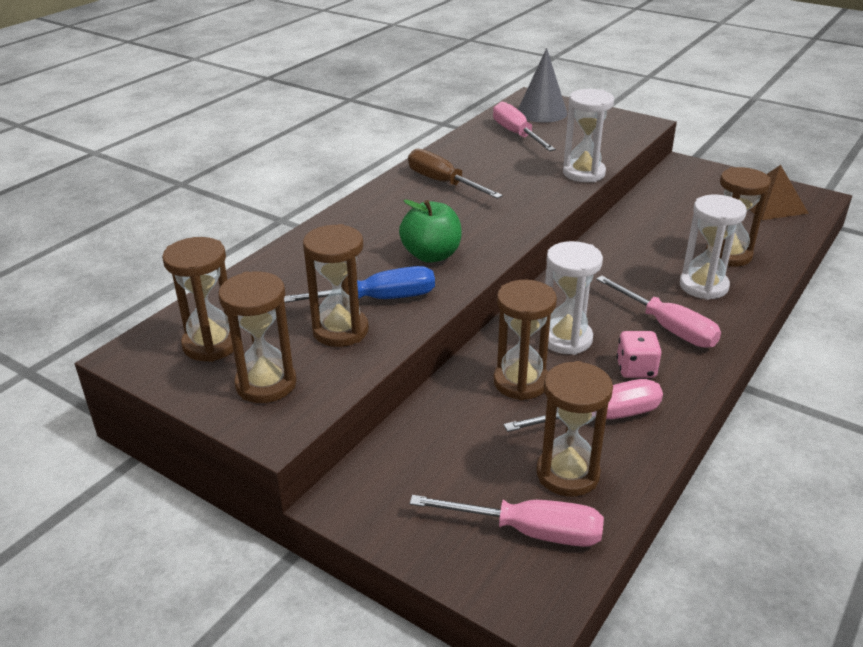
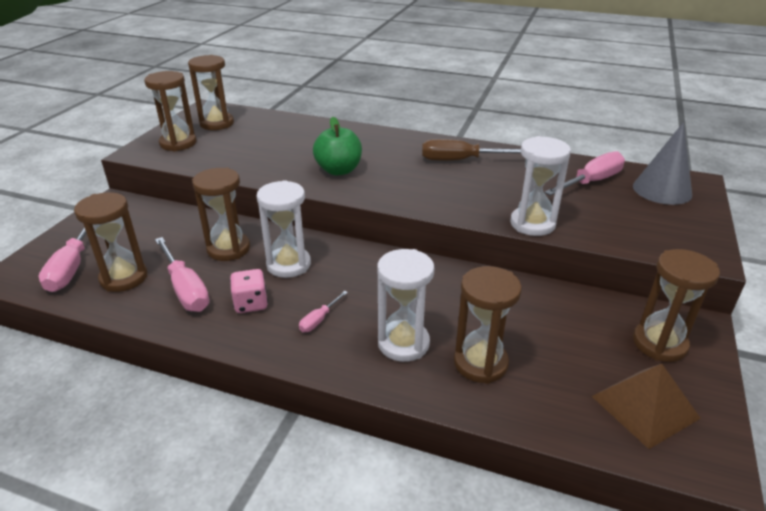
camera: 75 degrees right, 0 degrees up
(340, 330) = (234, 154): brown hourglass -> brown hourglass (659, 343)
(379, 299) = (273, 160): blue screwdriver -> none
(443, 183) = (461, 160): brown screwdriver -> brown screwdriver turned 120 degrees counterclockwise
(667, 327) = (319, 320): pink screwdriver -> pink screwdriver, size x0.50

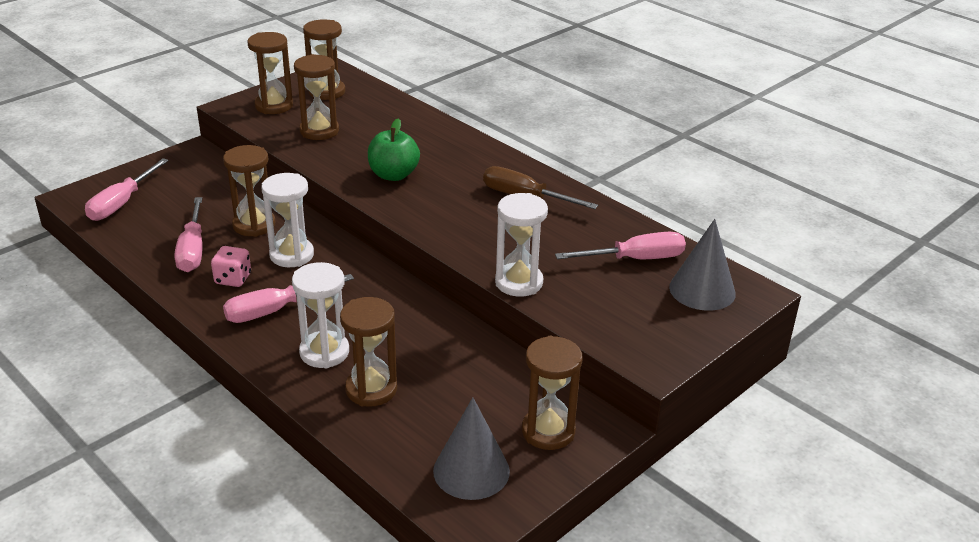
camera: 25 degrees right, 0 degrees up
(124, 278) = (153, 225): brown hourglass -> brown hourglass (319, 131)
(319, 320) = (275, 310): pink screwdriver -> pink screwdriver, size x2.01
(645, 407) = (471, 470): brown pyramid -> grey cone

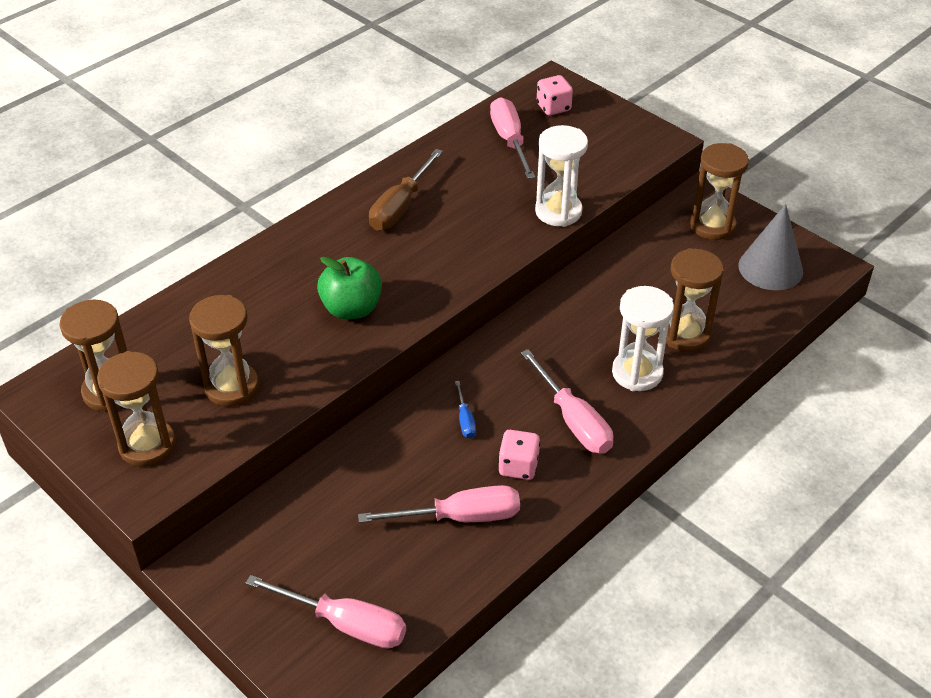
camera: 90 degrees left, 10 degrees up
(254, 225) = (400, 465): brown hourglass -> none
(292, 255) = (465, 420): white hourglass -> blue screwdriver
(702, 290) = (553, 107): grey cone -> pink dice

